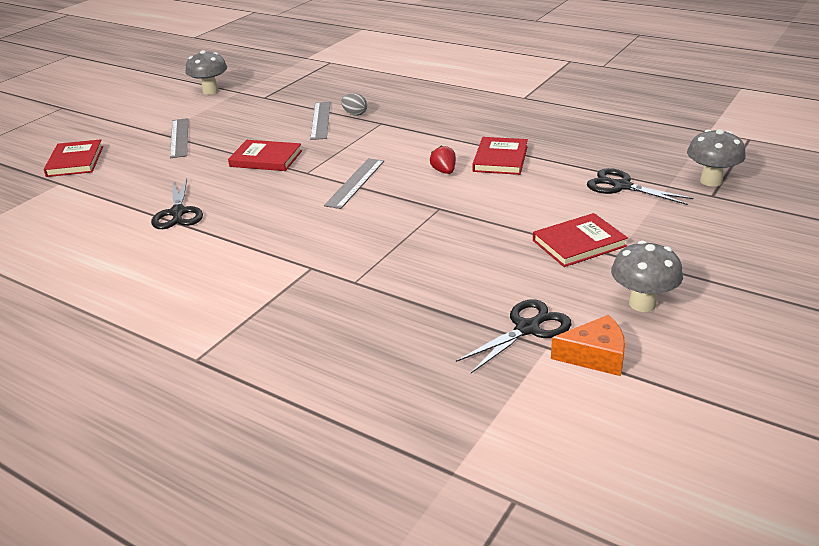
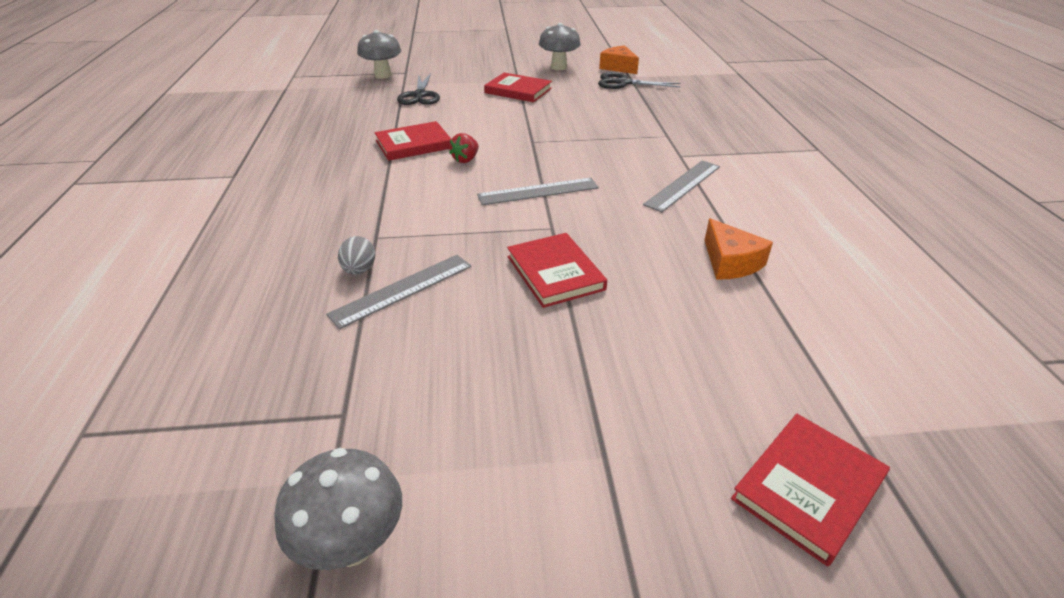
camera: 130 degrees left, 5 degrees up
(178, 213) = (730, 262): black scissors -> orange cheese
(179, 138) = (591, 408): grey ruler -> grey ruler (683, 185)

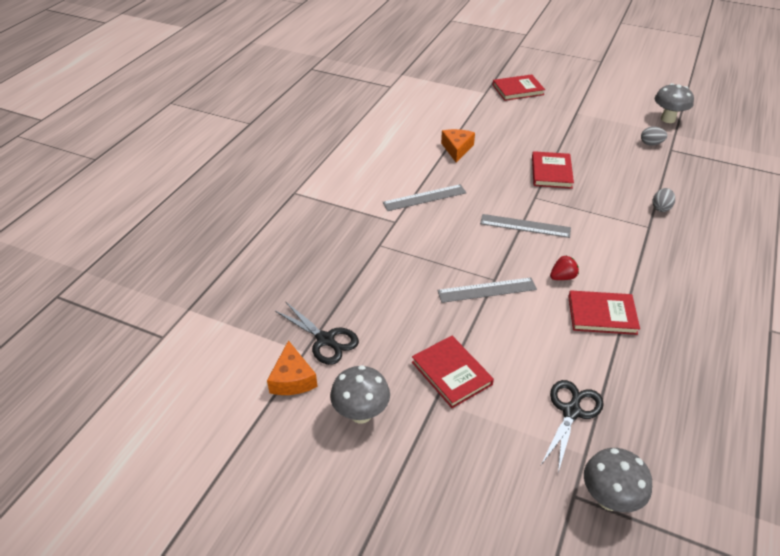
camera: 150 degrees left, 5 degrees up
(391, 415) = (651, 144): none -> grey egg
(402, 290) = (637, 189): grey ruler -> grey ruler (487, 290)

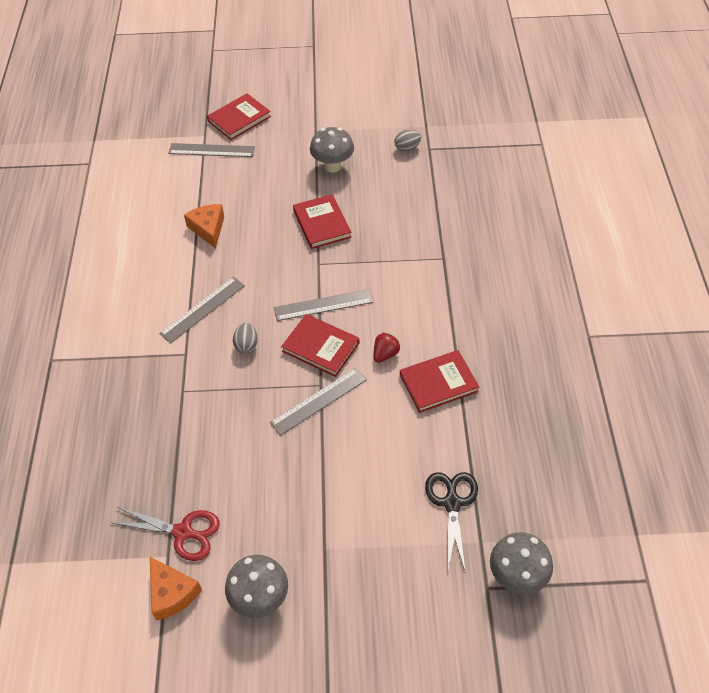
camera: 25 degrees left, 10 degrees up
(325, 340) = (183, 532): black scissors -> red scissors
(451, 373) = (326, 513): red book -> red book (320, 347)
(486, 103) = (211, 150): none -> grey ruler
(661, 208) = (446, 229): grey egg -> grey egg (246, 345)
(668, 119) = (412, 107): grey mushroom -> grey mushroom (332, 166)

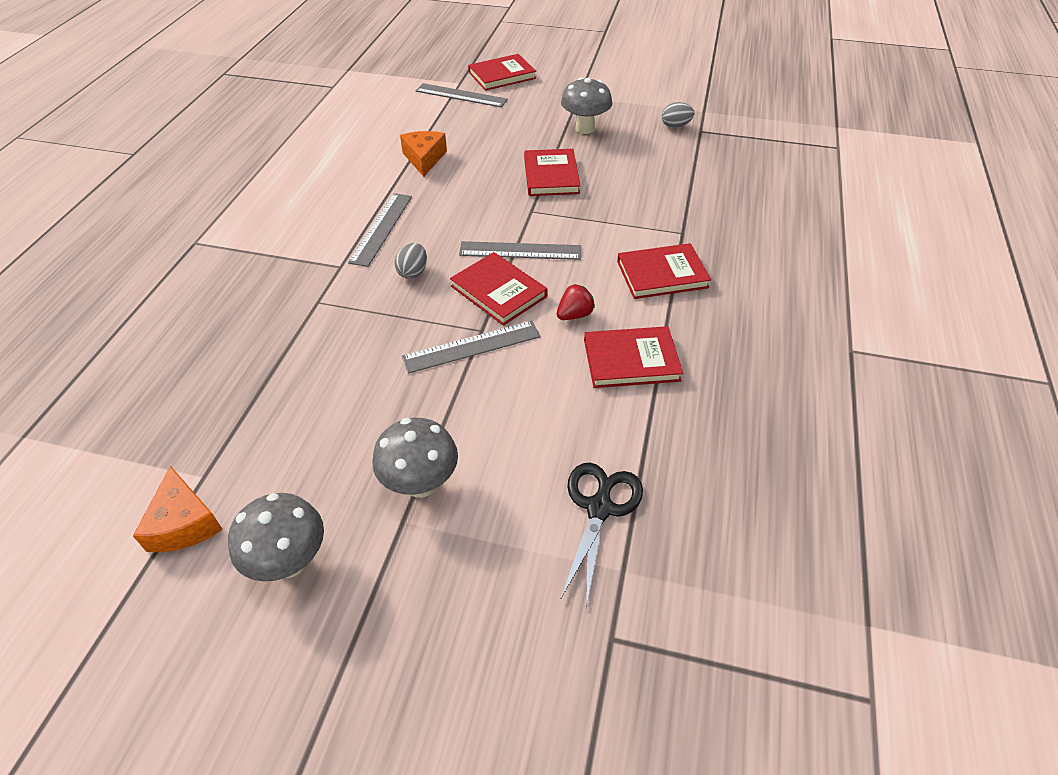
camera: 15 degrees right, 5 degrees down
(183, 532) = (236, 454): red scissors -> none
(202, 309) = (381, 228): grey ruler -> grey ruler turned 45 degrees counterclockwise
(439, 301) = (662, 274): none -> red book
(516, 576) = (662, 634): grey mushroom -> grey mushroom (421, 484)

